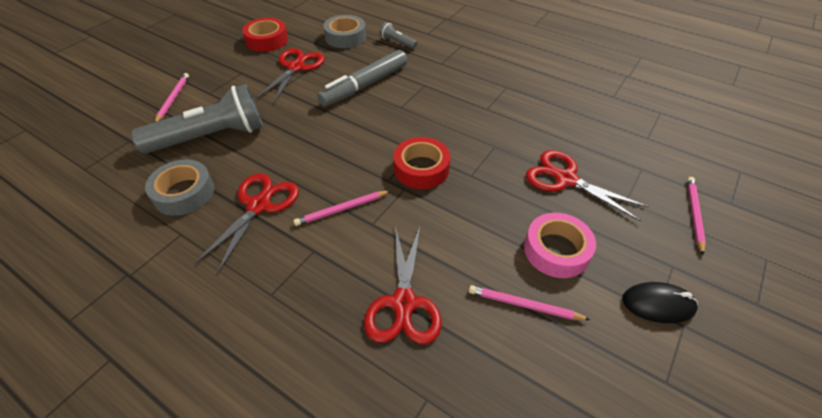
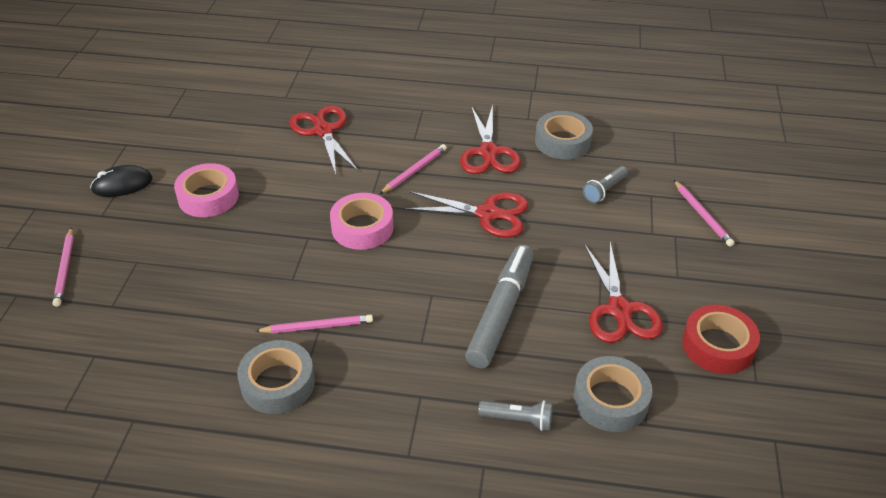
camera: 155 degrees right, 5 degrees down
(210, 137) = (604, 190): grey flashlight -> grey flashlight, size x0.43
(421, 169) = (362, 228): red tape -> pink tape
(521, 89) = (278, 383): none -> grey tape
(524, 305) = (231, 155): pink pencil -> pink pencil (317, 327)
(565, 179) = (203, 264): red scissors -> red scissors (488, 214)

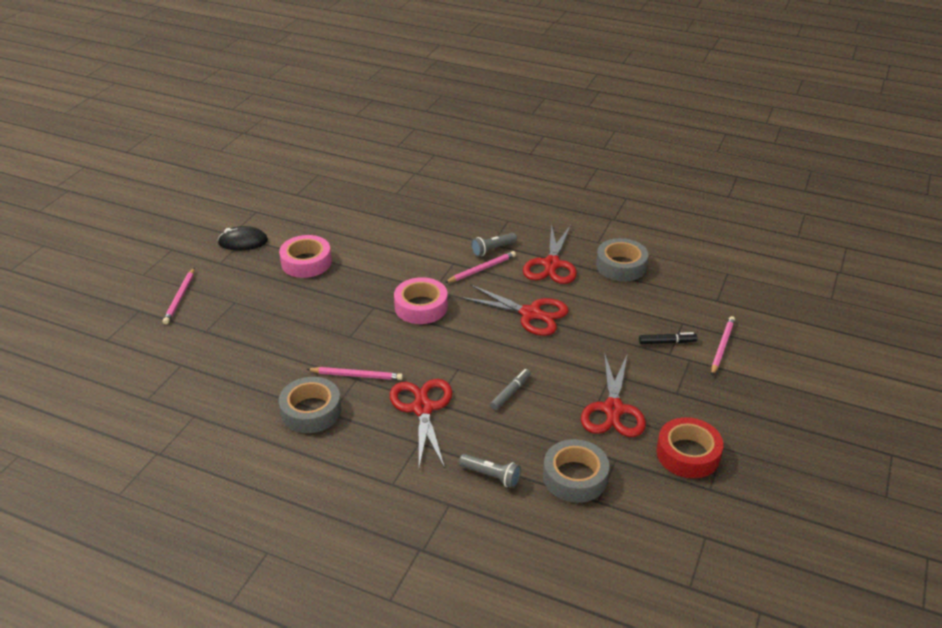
camera: 15 degrees right, 5 degrees down
(323, 131) = (417, 225): red scissors -> red scissors (422, 408)
(501, 312) = (510, 392): grey marker -> grey marker, size x0.46
(604, 190) = (641, 312): grey flashlight -> grey flashlight (493, 249)
(644, 220) = (667, 342): none -> black marker
(702, 215) = (722, 347): pink pencil -> pink pencil turned 150 degrees counterclockwise

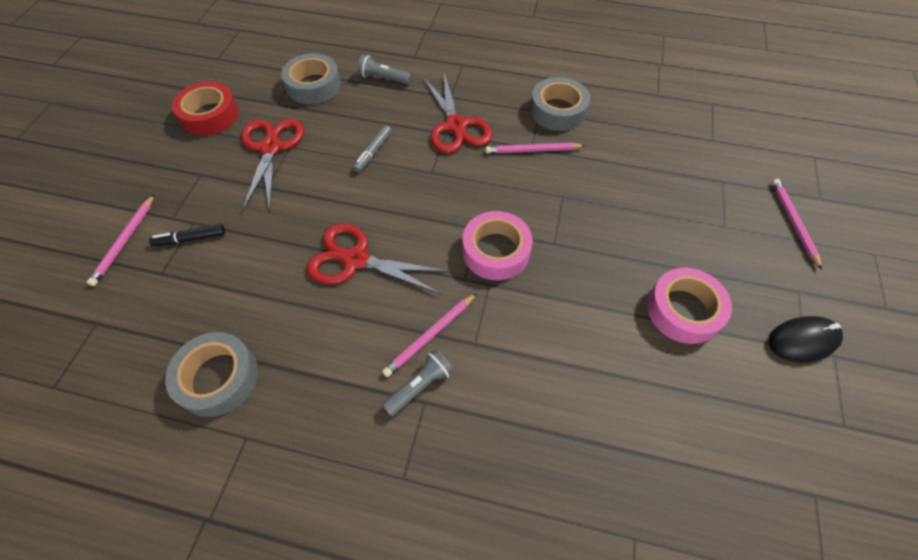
camera: 170 degrees right, 20 degrees up
(551, 264) = (326, 363): red scissors -> none

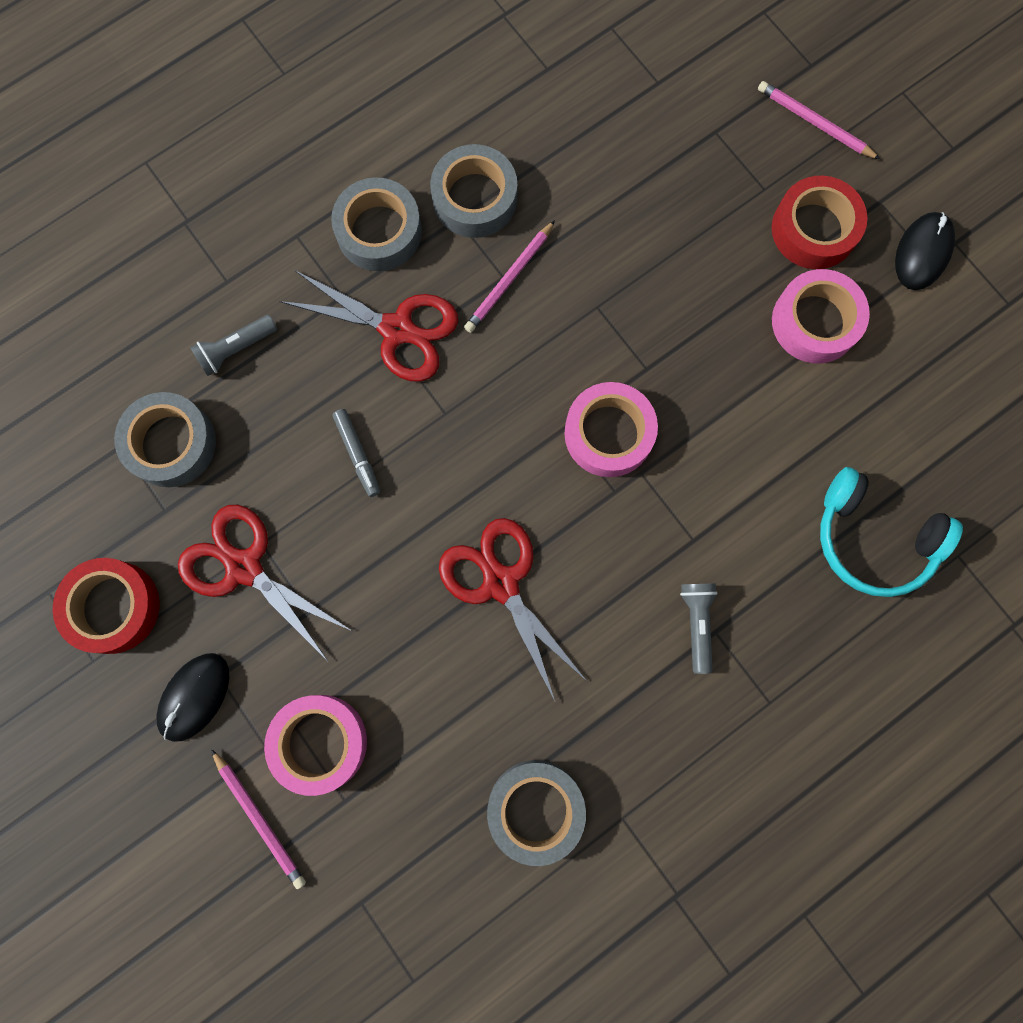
camera: 50 degrees left, 20 degrees up
(182, 172) = (194, 697): none -> black mouse
(190, 239) = (319, 743): black marker -> pink tape
(355, 260) = (500, 583): red scissors -> red scissors turned 90 degrees clockwise
(430, 335) = (652, 574): pink pencil -> none
(498, 89) = (379, 231): none -> grey tape
(584, 461) = (873, 539): none -> turquoise headphones
(735, 268) = (814, 229): none -> red tape

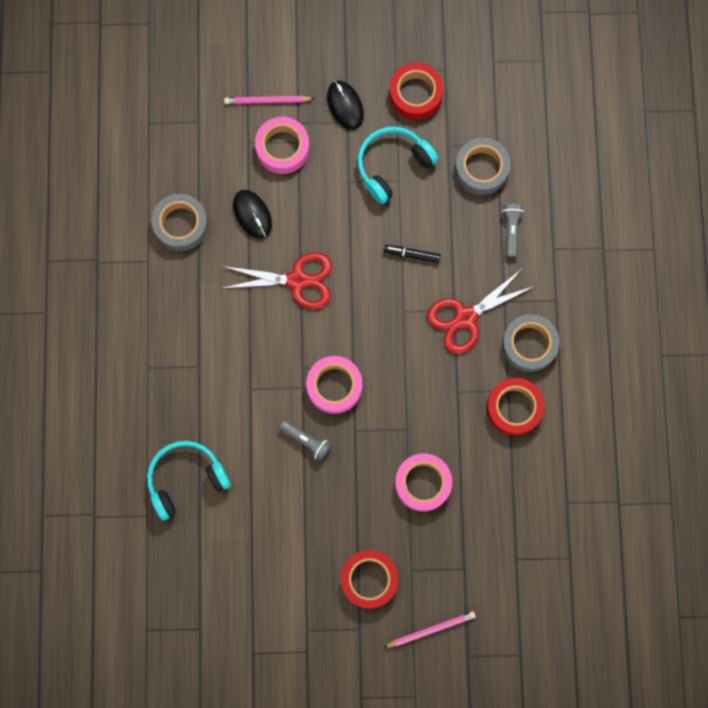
camera: 125 degrees right, 0 degrees up
(244, 567) = (392, 165): red scissors -> turquoise headphones
(357, 454) = (412, 254): grey marker -> black marker
(474, 198) = (514, 408): grey tape -> red tape
(509, 279) = (454, 394): pink pencil -> none
(697, 624) = (209, 360): grey flashlight -> grey flashlight (306, 441)
(815, 322) = (317, 538): pink tape -> pink tape (423, 483)
(922, 253) = (314, 629): black mouse -> black mouse (252, 214)

